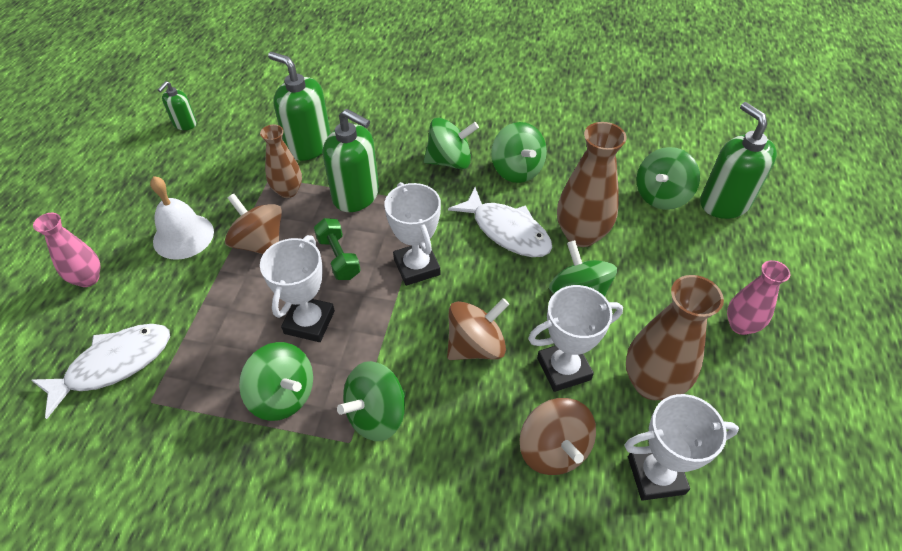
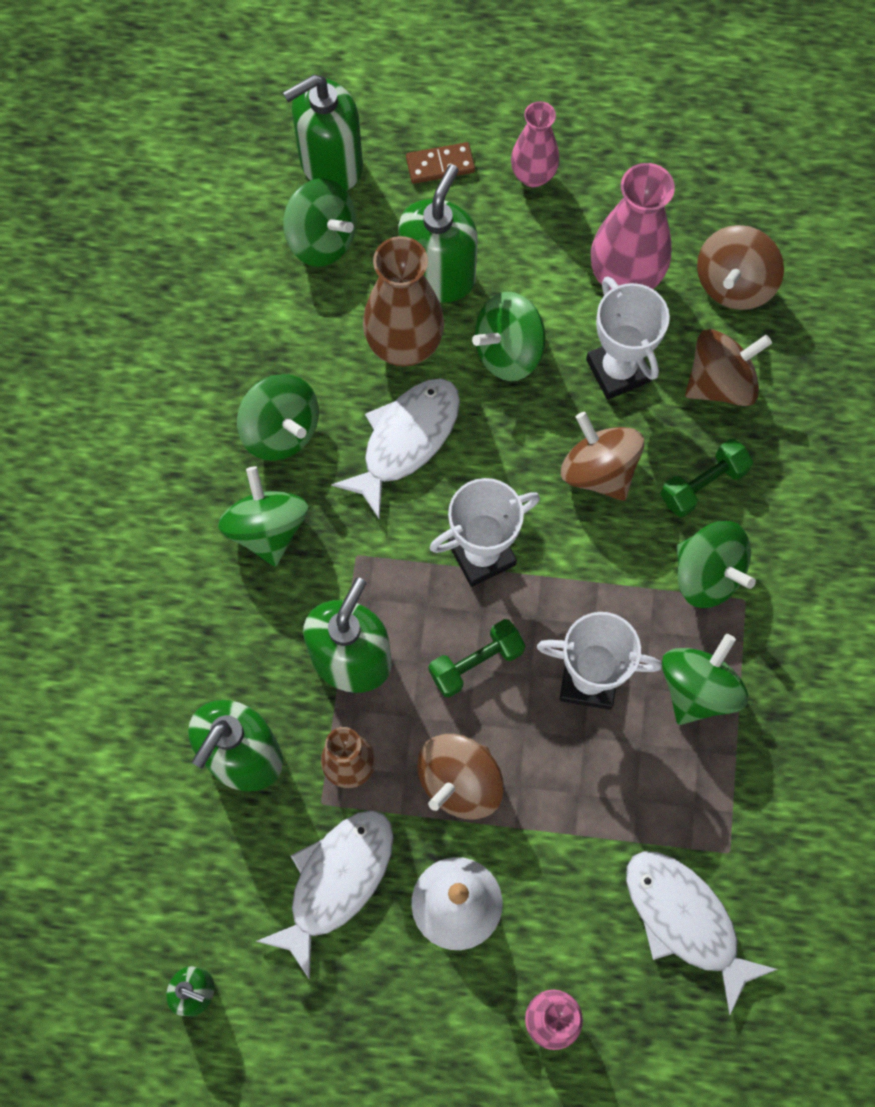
camera: 95 degrees left, 20 degrees up
(220, 181) = (336, 881): none -> white fish
(457, 422) = (703, 484): none -> green dumbbell
(517, 170) = (281, 430): green spinning top -> green spinning top turned 75 degrees clockwise
(640, 257) = (438, 275): none -> green soap dispenser
(652, 383) = (624, 278): brown vase -> pink vase
(656, 475) = (733, 283): white trophy -> brown spinning top
(737, 265) = (440, 165): none -> brown domino

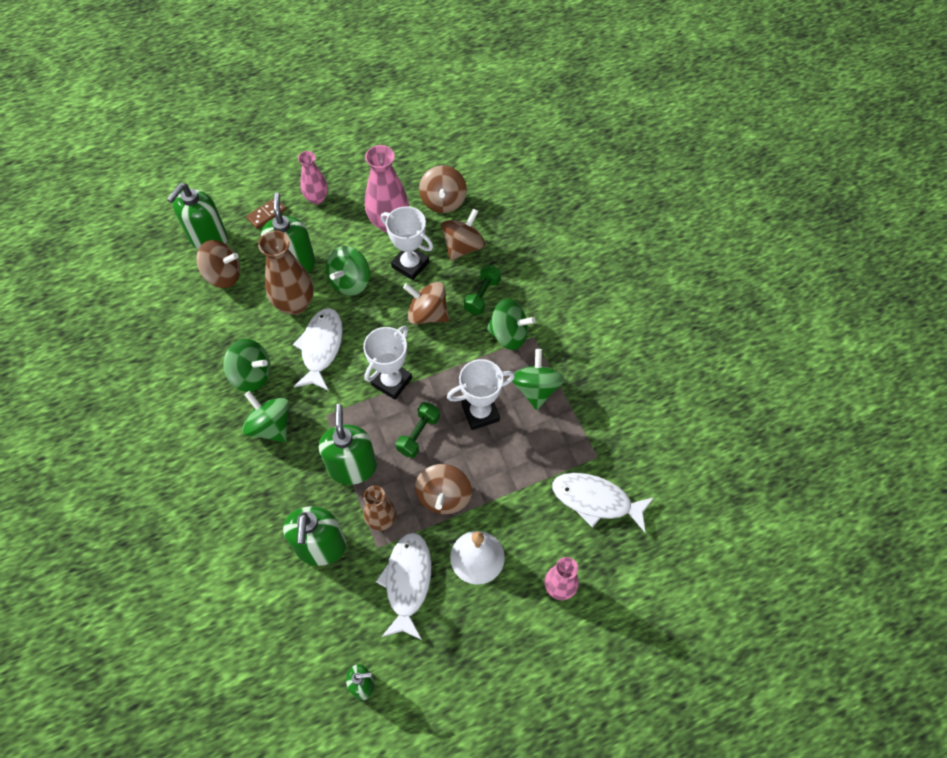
camera: 30 degrees left, 10 degrees down
(322, 239) = (223, 275): green spinning top -> brown spinning top

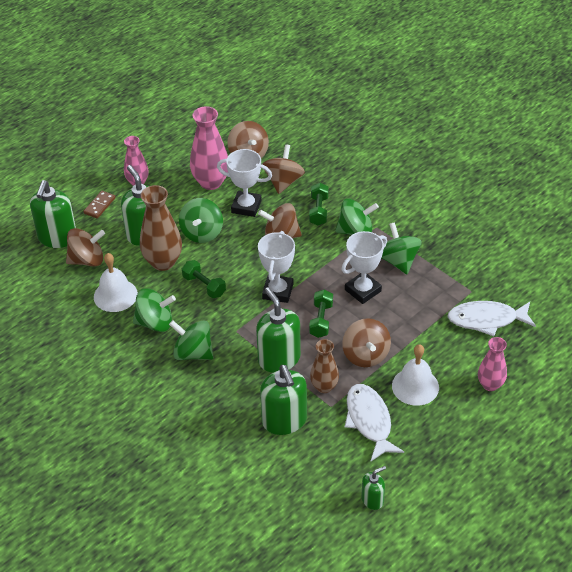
camera: 20 degrees left, 15 degrees down
(230, 327) = (115, 295): none -> white bell
(321, 347) = (204, 286): white fish -> green dumbbell

